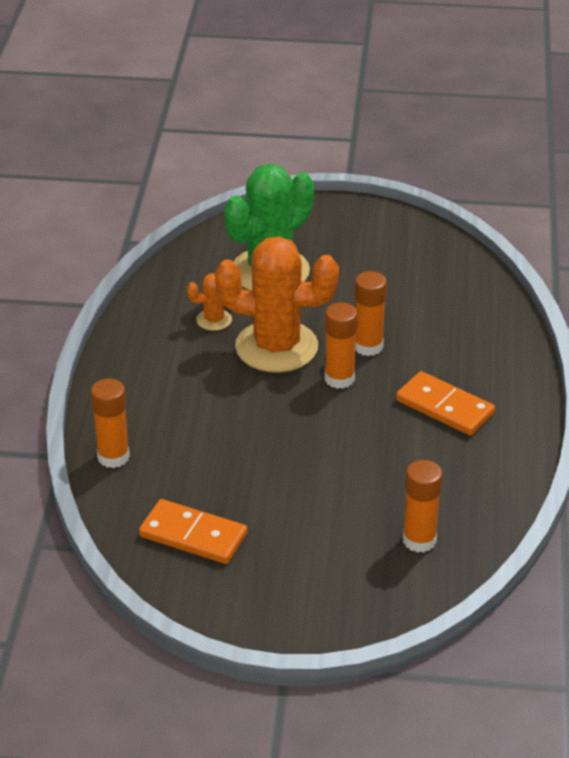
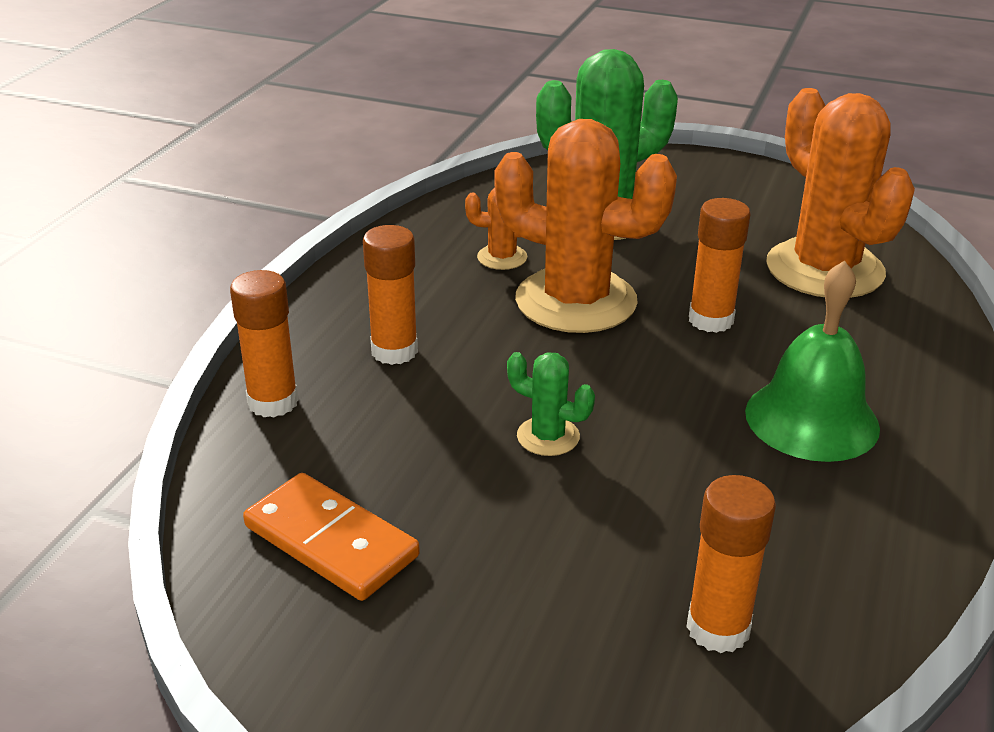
camera: 15 degrees right, 5 degrees down
(292, 448) = (548, 436): none -> green cactus
(339, 379) = (654, 354): orange glue stick -> orange glue stick (394, 351)
(433, 292) = (824, 269): none -> orange cactus
(445, 407) = (812, 419): orange domino -> green bell

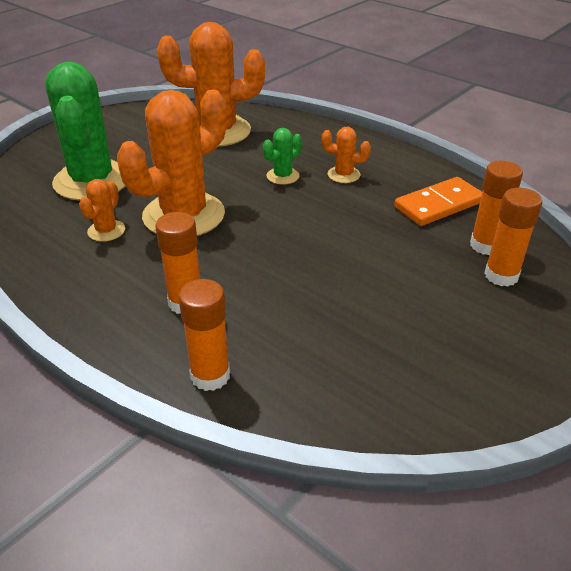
camera: 70 degrees left, 5 degrees up
(330, 541) = (379, 370): orange domino -> orange domino (439, 205)
(548, 436) = (316, 259): green cactus -> green cactus (283, 176)
(710, 320) = (239, 177): orange glue stick -> orange glue stick (501, 275)
(812, 419) = (343, 175): green bell -> orange cactus

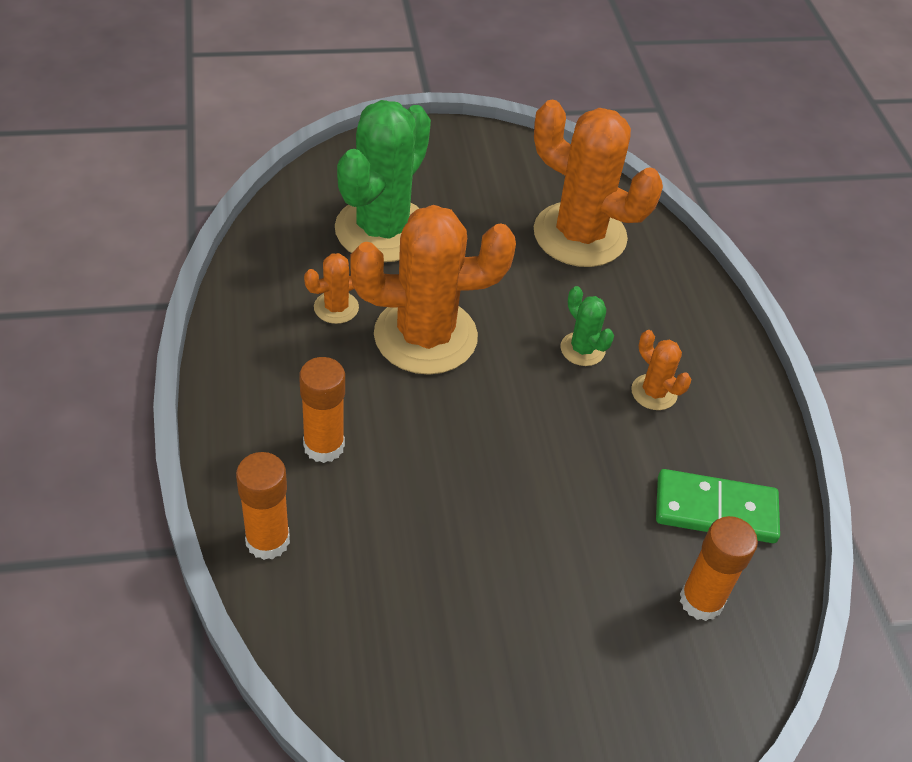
camera: 35 degrees right, 10 degrees up
(283, 176) = (582, 349): green cactus -> green cactus turned 60 degrees clockwise
(439, 205) = (715, 510): orange domino -> green domino
(501, 275) = (668, 649): orange glue stick -> none

